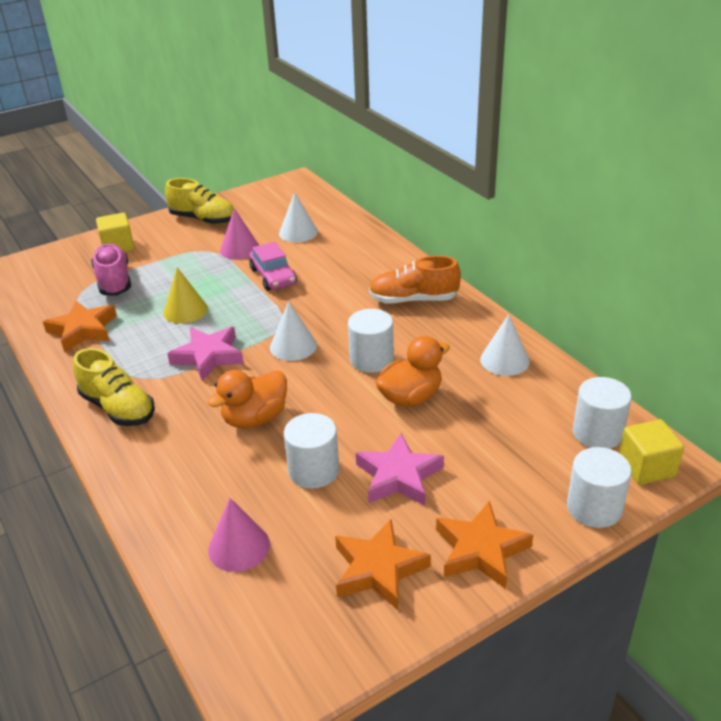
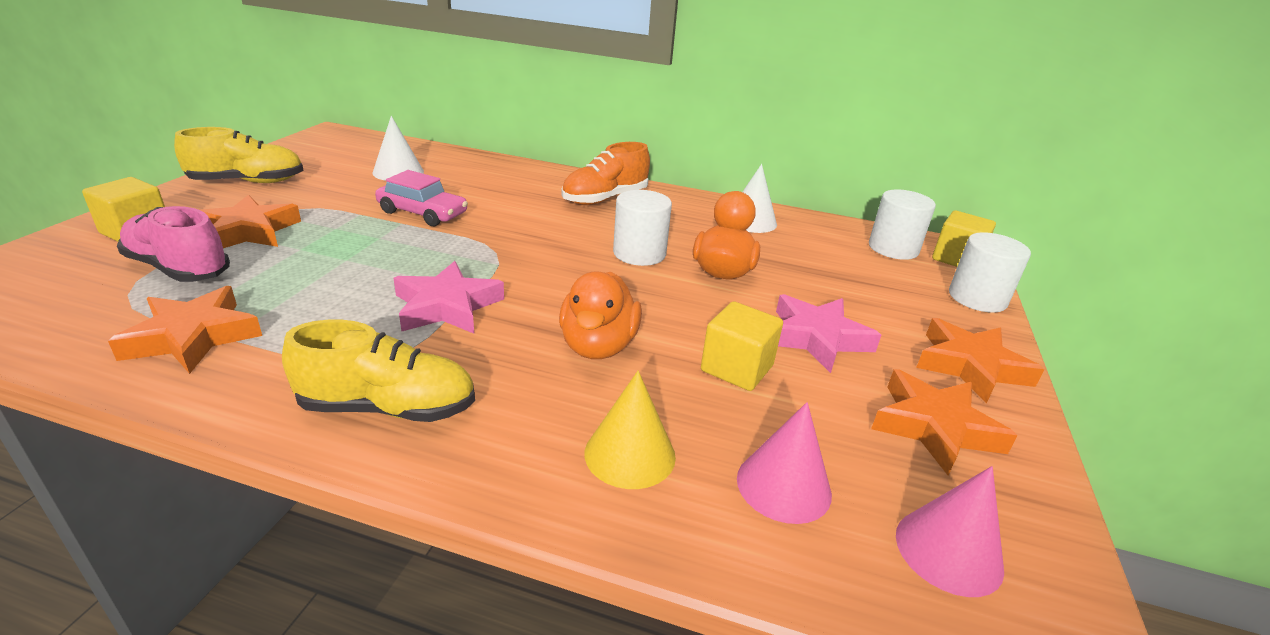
camera: 45 degrees left, 5 degrees down
(167, 263) = (248, 231): none -> orange star
(185, 310) = (345, 271): yellow cone -> yellow cone (630, 454)
(240, 249) = (341, 198): pink cone -> pink cone (948, 551)
(293, 346) = (540, 266): white cone -> none
(314, 470) = (737, 368): white cylinder -> yellow cube

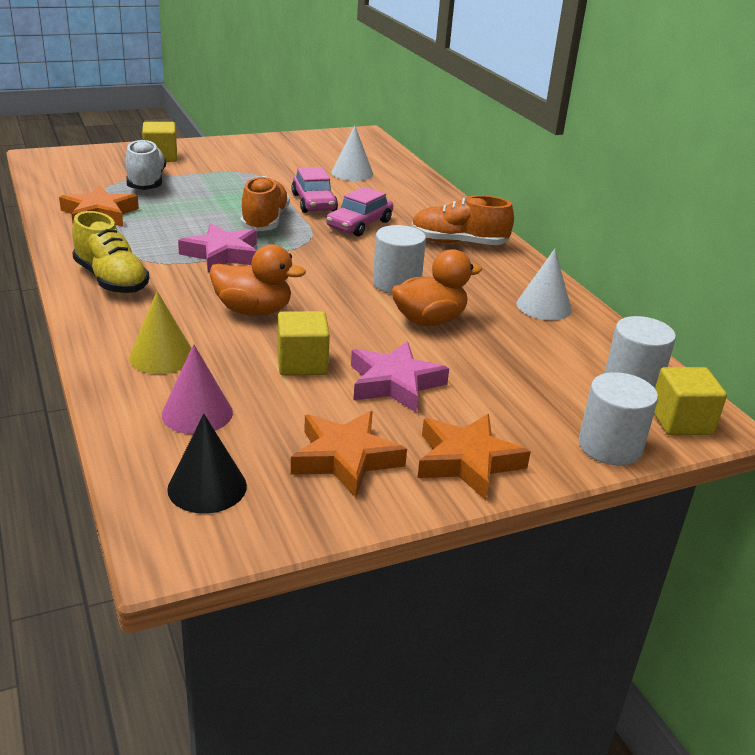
camera: 50 degrees right, 0 degrees up
(179, 268) = (146, 182): pink shoe -> white shoe
(248, 182) = (256, 149): yellow shoe -> none
(248, 231) = (206, 176): orange star -> none
(415, 251) = (265, 221): none -> orange shoe
(504, 216) = (359, 224): none -> pink car
(598, 346) = (253, 311): orange duck -> orange duck turned 135 degrees counterclockwise
(948, 551) = (207, 487): pink cone -> black cone

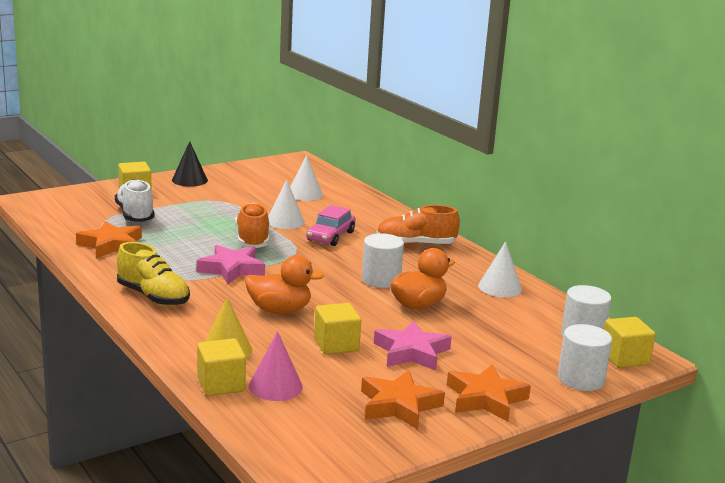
camera: 10 degrees left, 10 degrees down
(130, 403) = (221, 384): none -> yellow cube
(207, 487) = (309, 433): black cone -> black cone (189, 180)
(314, 203) = (285, 221): pink car -> white cone

